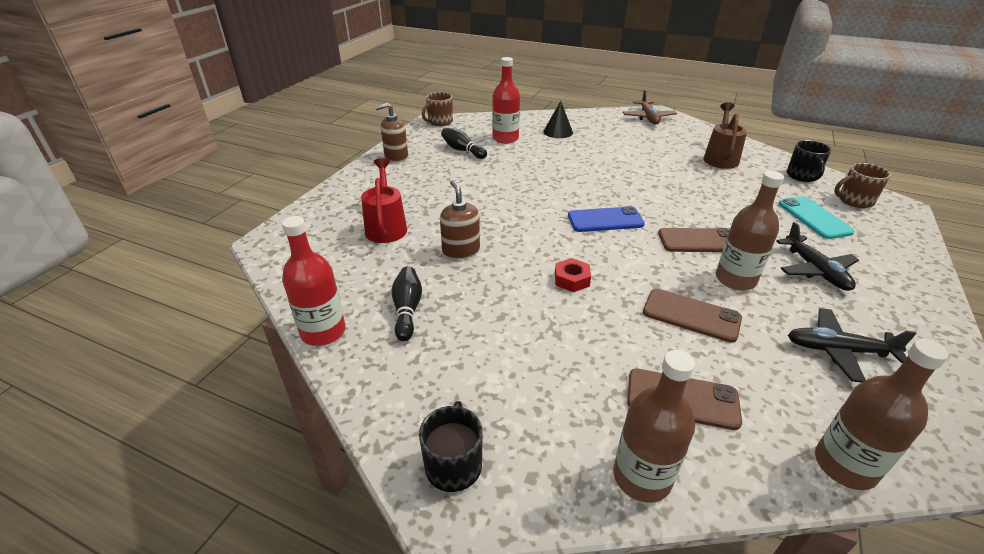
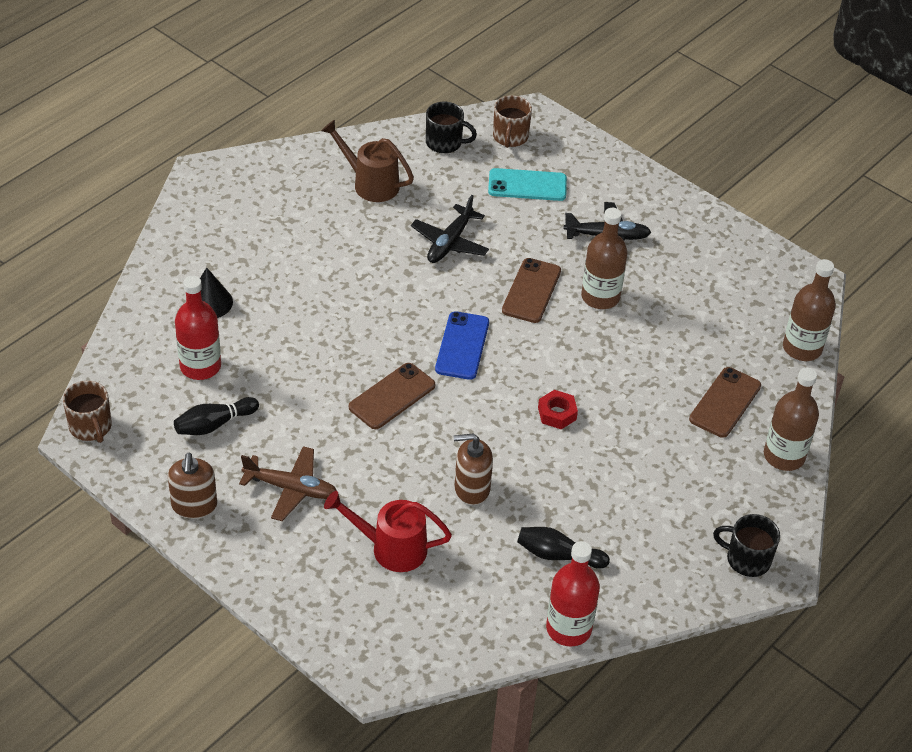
camera: 75 degrees left, 10 degrees up
(648, 118) = (217, 191): brown plane -> brown plane (291, 489)
(691, 315) = (637, 351): brown phone -> brown phone (392, 396)
(838, 350) = (705, 286): black plane -> black plane (450, 242)

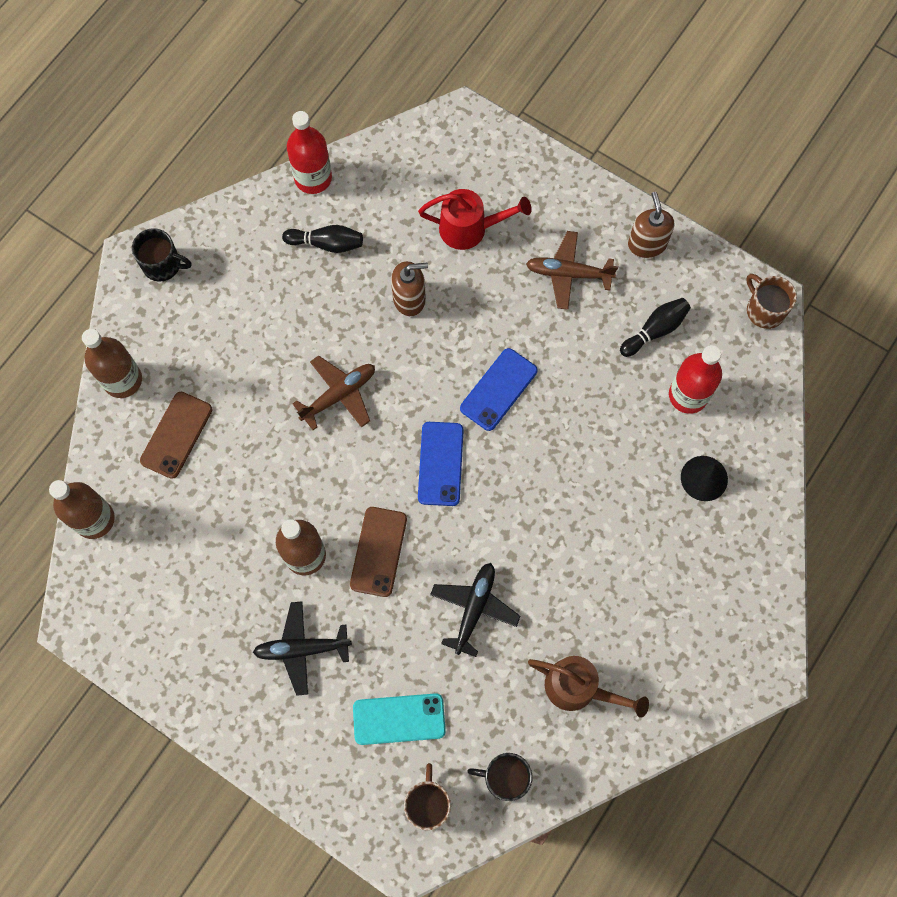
camera: 175 degrees right, 25 degrees up
(392, 396) = (498, 389): brown phone -> blue phone
(557, 413) = (339, 395): red nut -> brown plane

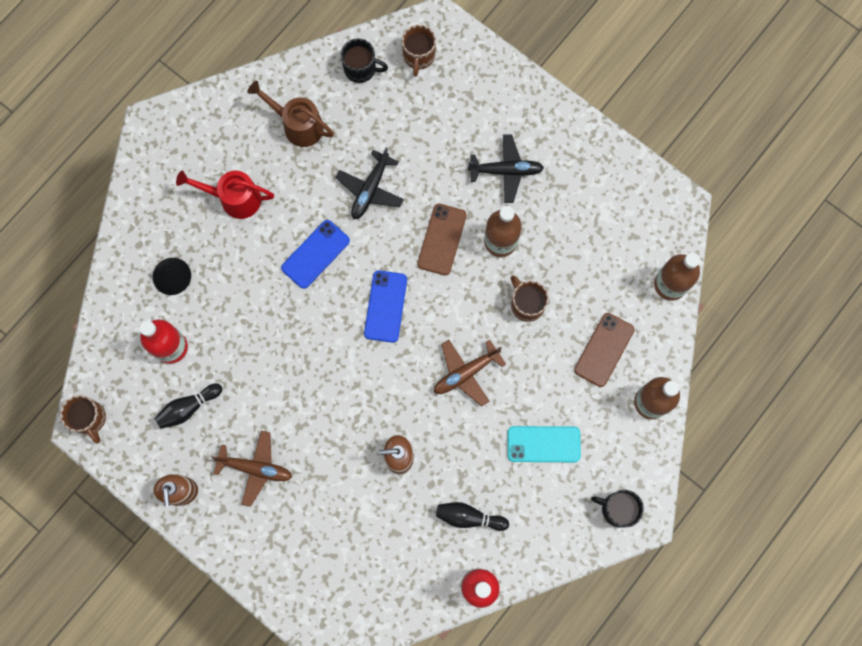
camera: 175 degrees left, 5 degrees up
(270, 480) = (526, 304): none -> brown mug
(399, 719) = (435, 115): turquoise phone -> turquoise phone (543, 444)
(470, 229) = (337, 521): red watering can -> red watering can (234, 199)
(498, 389) = (330, 366): blue phone -> blue phone (315, 254)

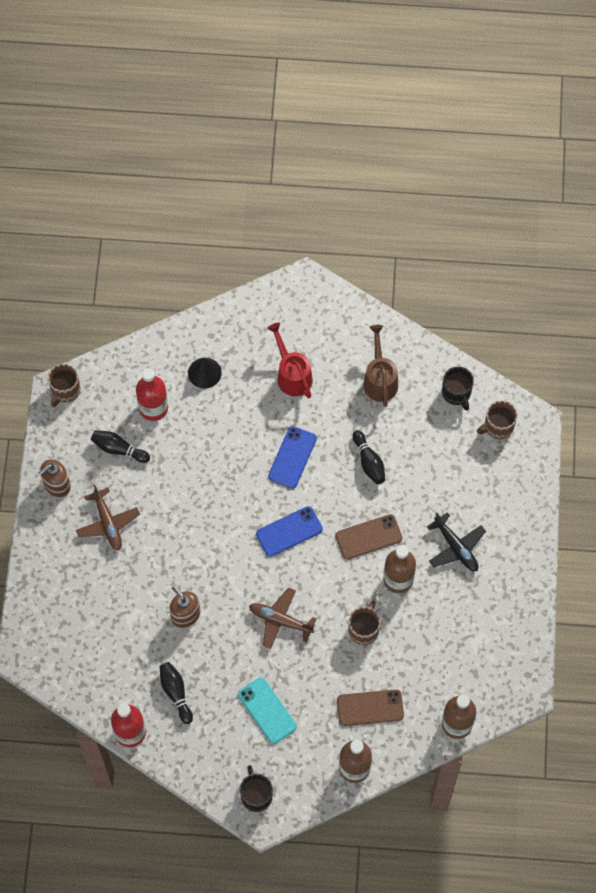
camera: 55 degrees right, 10 degrees down
(315, 254) = (292, 457): blue phone -> blue phone turned 75 degrees counterclockwise
(370, 189) = (369, 462): black plane -> black bowling pin

